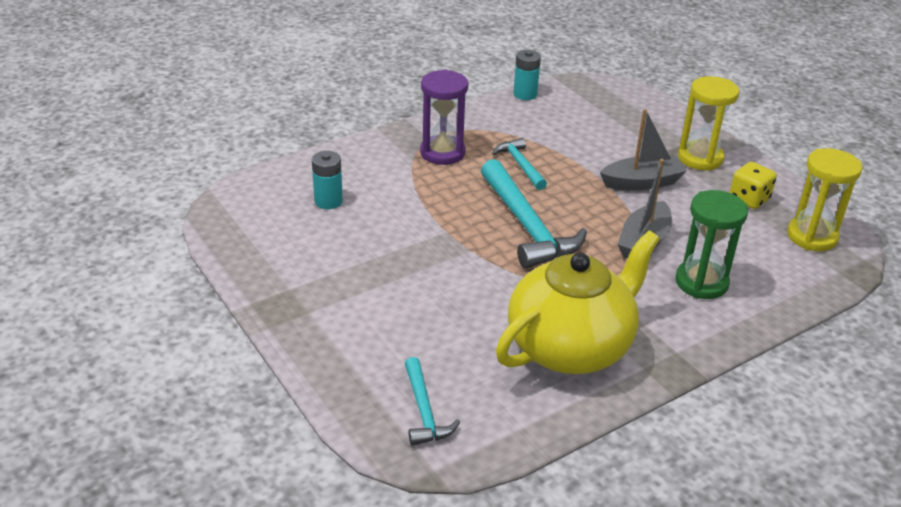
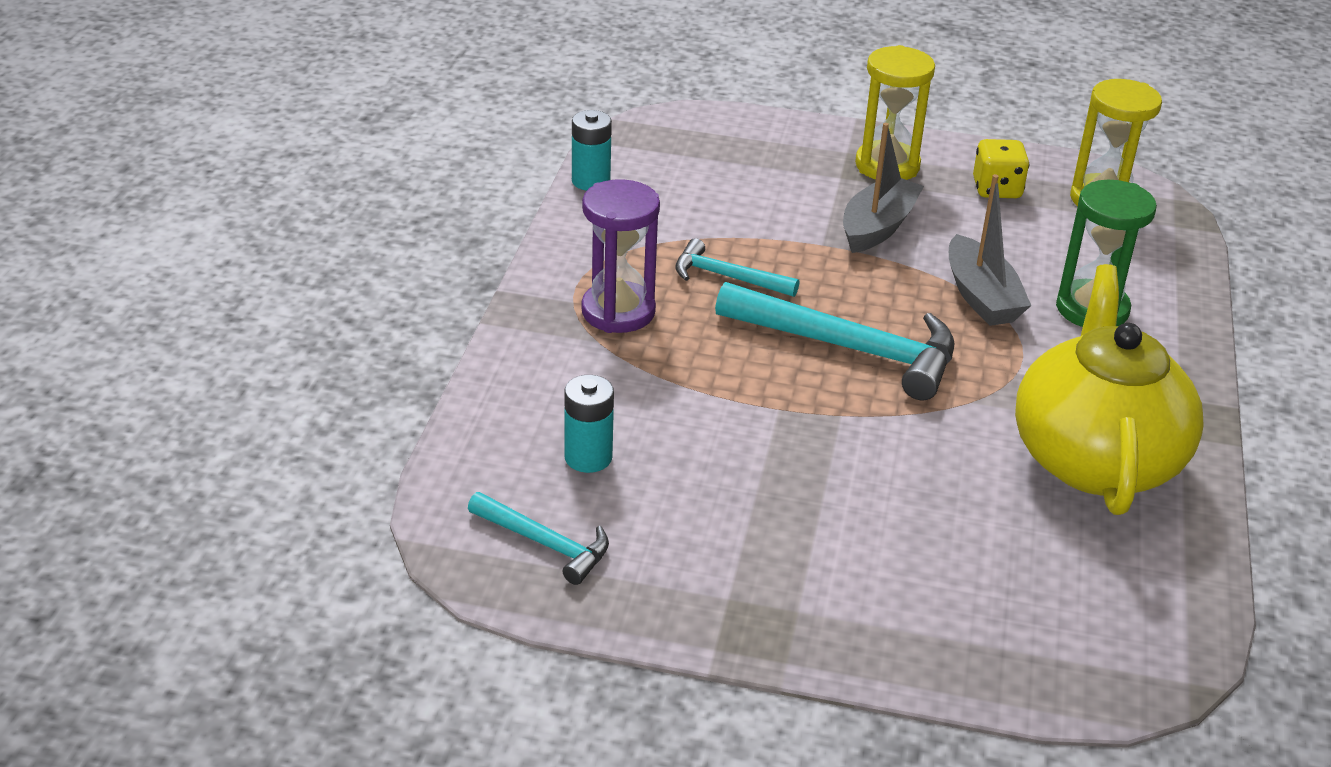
camera: 45 degrees left, 0 degrees up
(424, 411) = (1084, 629): turquoise hammer -> turquoise hammer (545, 543)

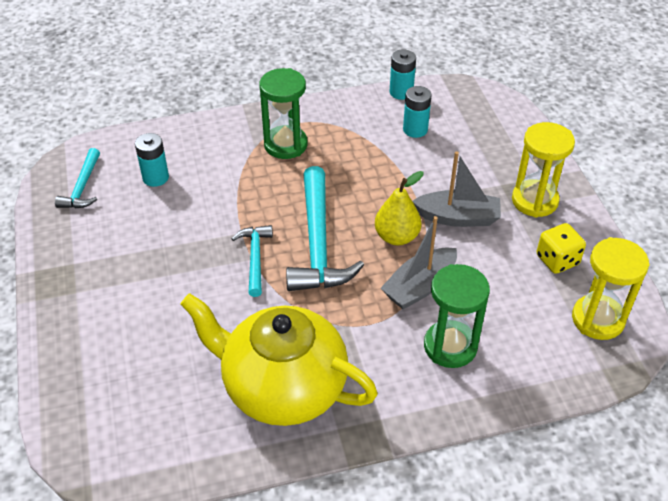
camera: 65 degrees right, 10 degrees up
(618, 312) = (285, 145): purple hourglass -> green hourglass
(681, 198) = (415, 129): none -> turquoise battery
(727, 277) = (350, 173): turquoise hammer -> turquoise hammer (255, 258)
(881, 283) = (397, 237): none -> yellow pear
(1095, 458) = (282, 387): yellow teapot -> yellow teapot turned 135 degrees counterclockwise

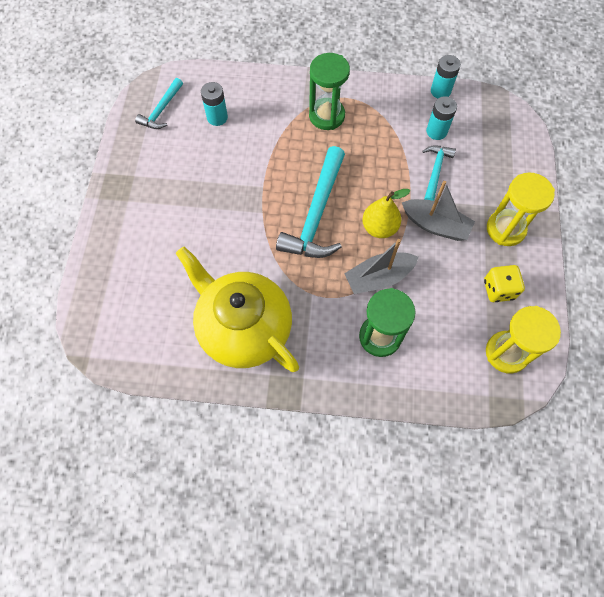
camera: 20 degrees right, 20 degrees up
(255, 258) = (264, 212): turquoise hammer -> turquoise hammer (435, 171)

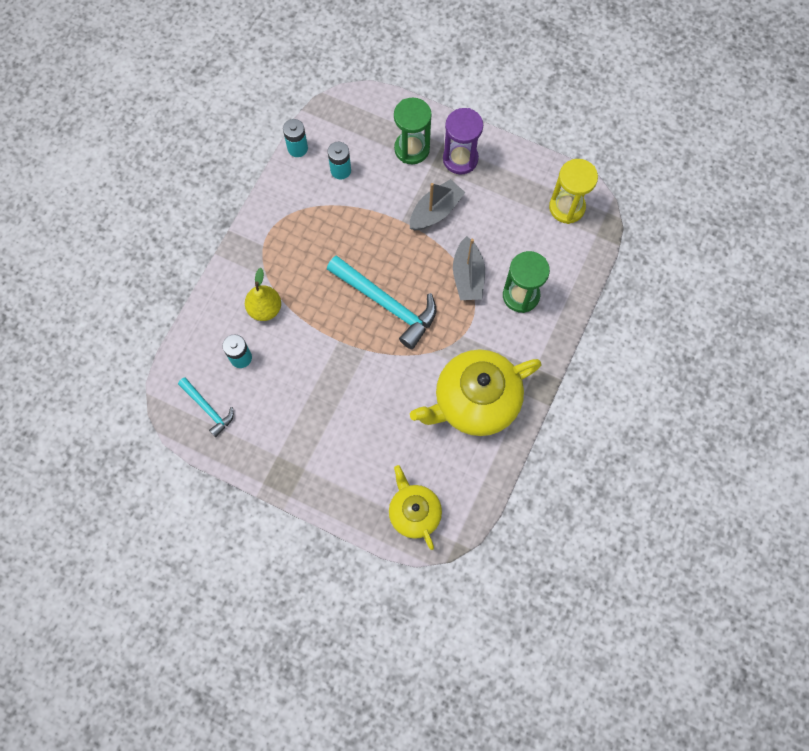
camera: 70 degrees left, 5 degrees up
(110, 308) = (414, 512): none -> yellow teapot
(326, 116) = (282, 257): green hourglass -> green hourglass (412, 149)
(379, 228) = (420, 257): yellow pear -> yellow pear (265, 309)
(435, 171) = (382, 189): turquoise hammer -> none
(498, 289) = (512, 189): yellow dice -> none
(505, 229) = (460, 159): yellow hourglass -> purple hourglass

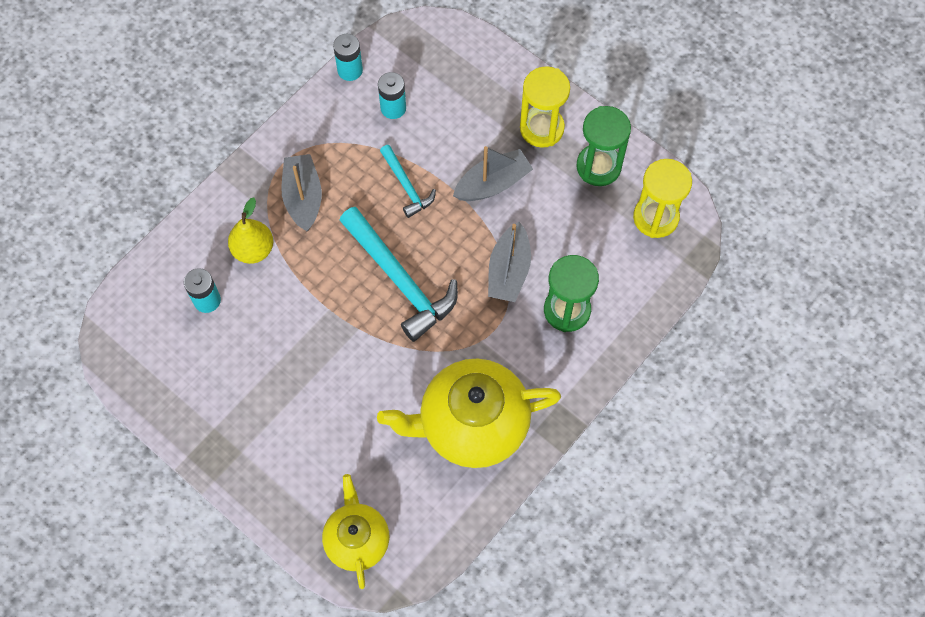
camera: 15 degrees right, 5 degrees down
(208, 408) = (150, 350): turquoise hammer -> turquoise hammer (406, 186)
(291, 258) = (303, 197): none -> grey boat
(412, 149) = (486, 103): green hourglass -> green hourglass (598, 166)
(460, 159) = (541, 128): purple hourglass -> yellow hourglass

